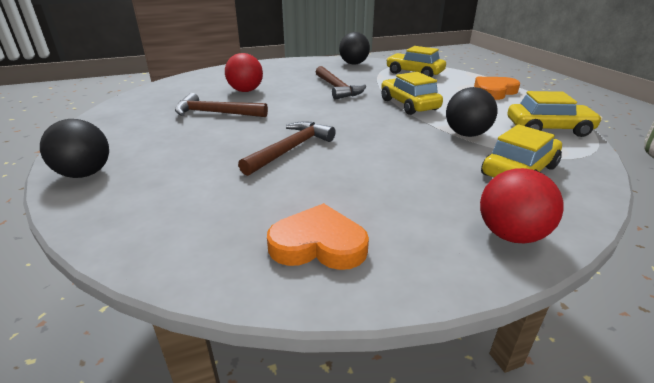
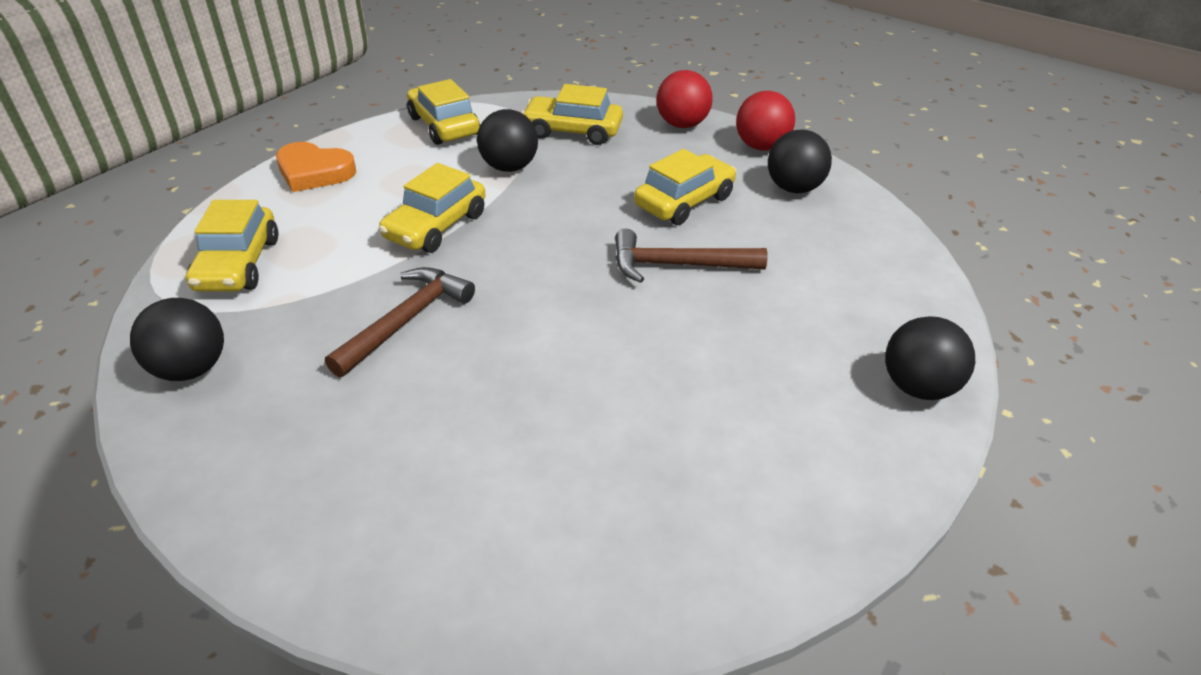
camera: 125 degrees left, 10 degrees up
(216, 113) = (651, 400): brown hammer -> none
(246, 91) = (513, 435): red ball -> red ball (761, 146)
(318, 244) = (793, 188): orange heart -> black ball
(358, 178) = (684, 201): none -> yellow car

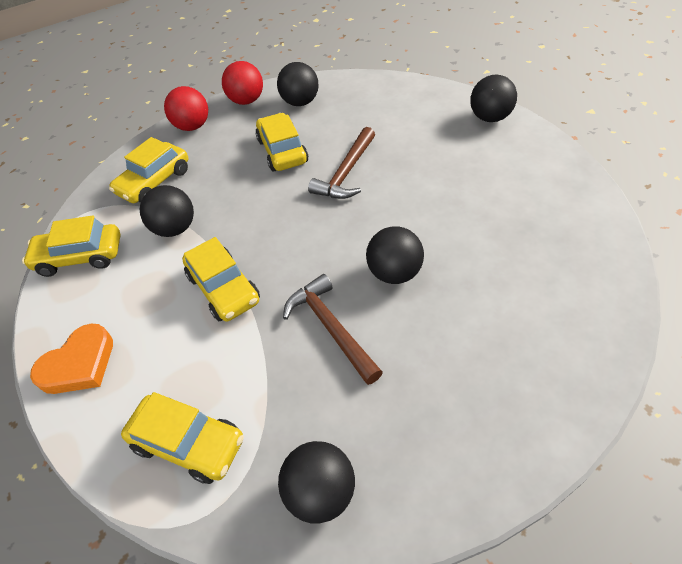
camera: 60 degrees left, 10 degrees up
(514, 353) = (394, 273): none -> black ball

